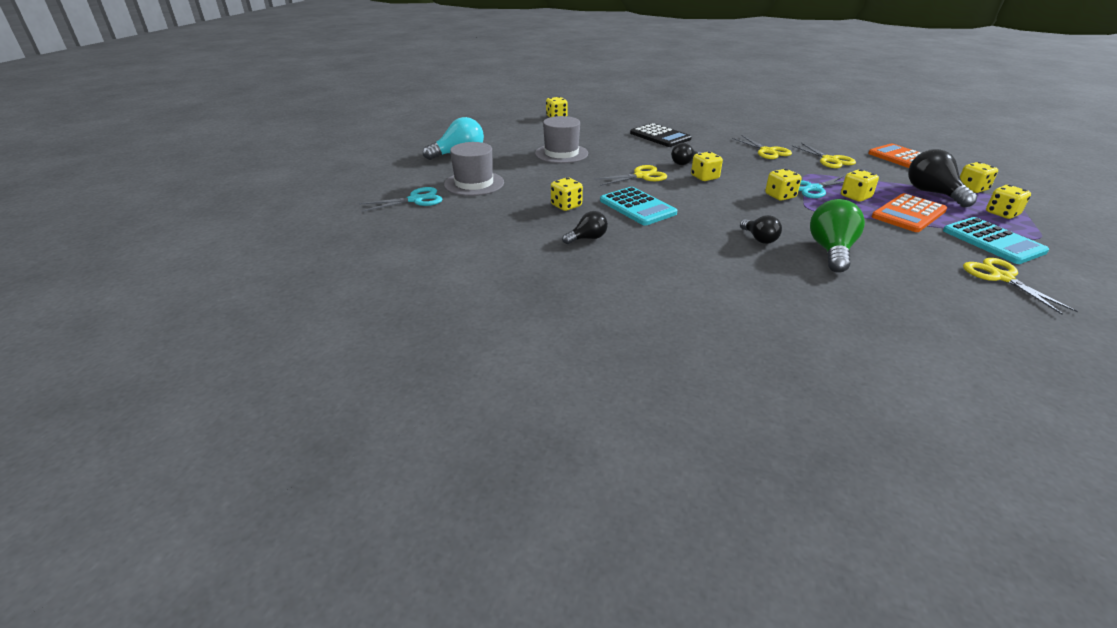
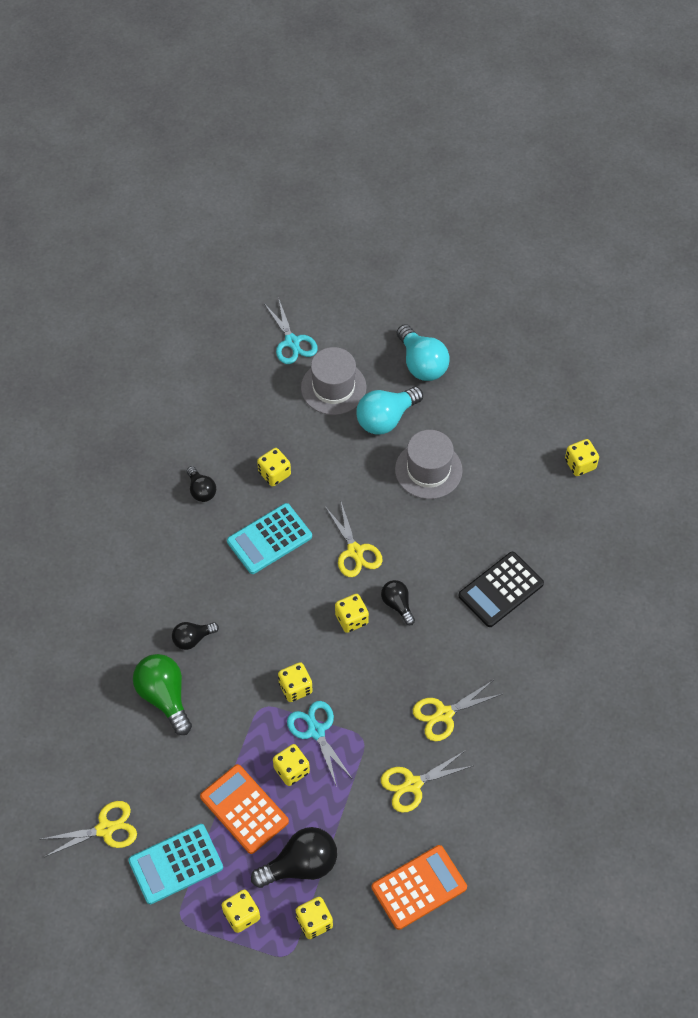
camera: 90 degrees right, 25 degrees up
(511, 166) = (386, 419): none -> turquoise light bulb
(831, 251) = (164, 697): green light bulb -> green light bulb turned 135 degrees counterclockwise

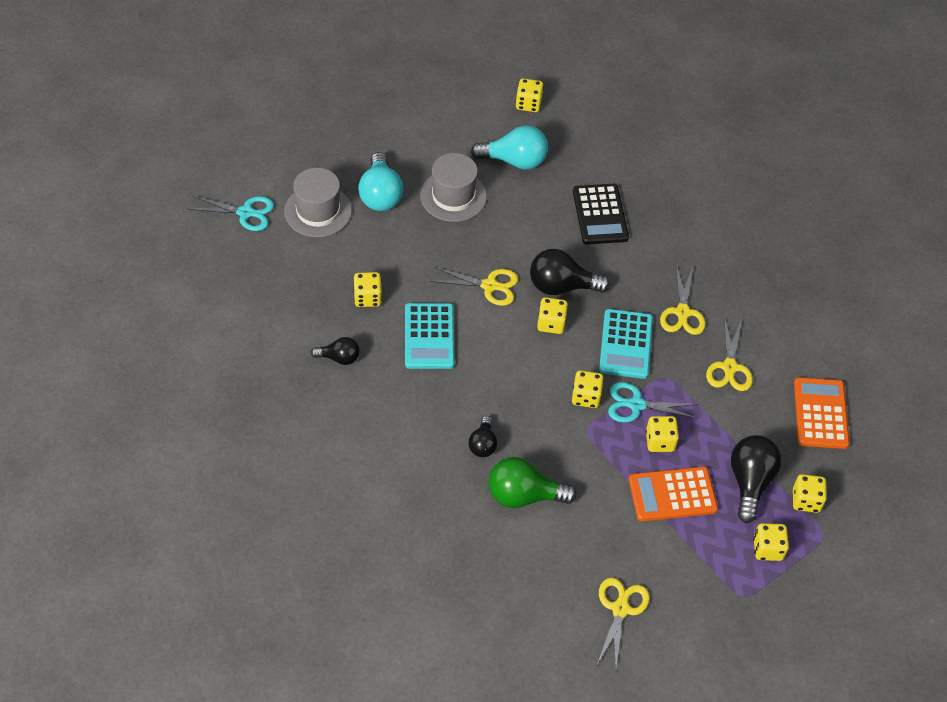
camera: 60 degrees left, 5 degrees down
(176, 864) = (690, 572): turquoise calculator -> turquoise calculator (626, 344)
(397, 604) = (561, 286): black light bulb -> black light bulb, size x1.72
(421, 364) = (348, 143): turquoise light bulb -> turquoise light bulb (514, 161)

